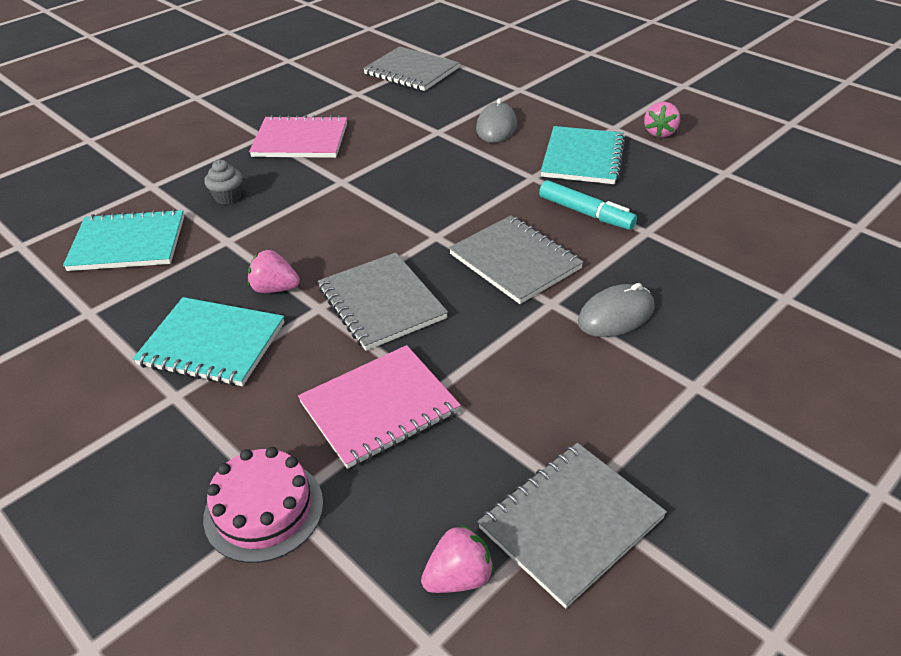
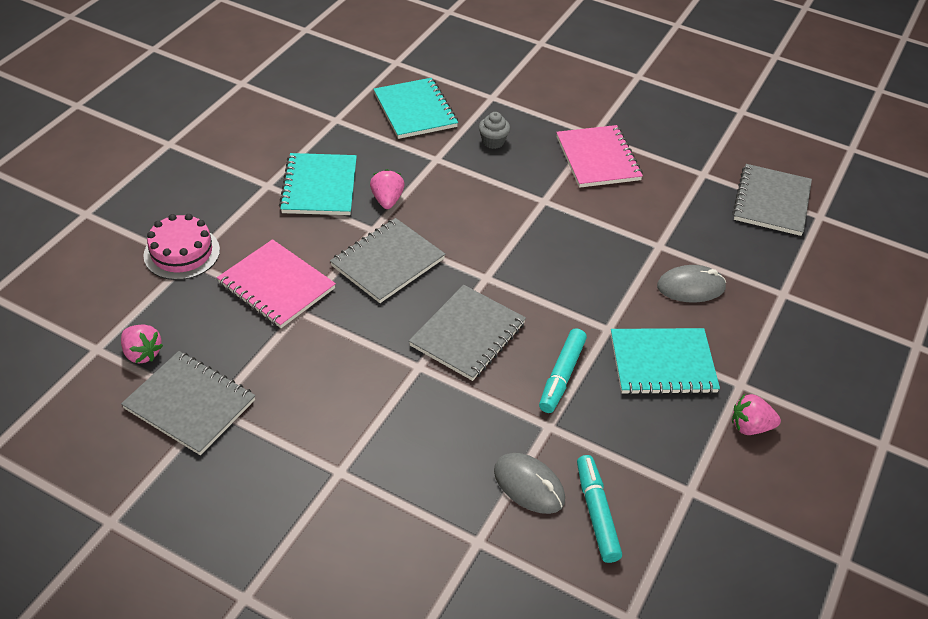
camera: 70 degrees right, 5 degrees up
(616, 315) = (415, 411): grey mouse -> grey mouse (529, 485)
(749, 223) = (596, 513): none -> turquoise marker

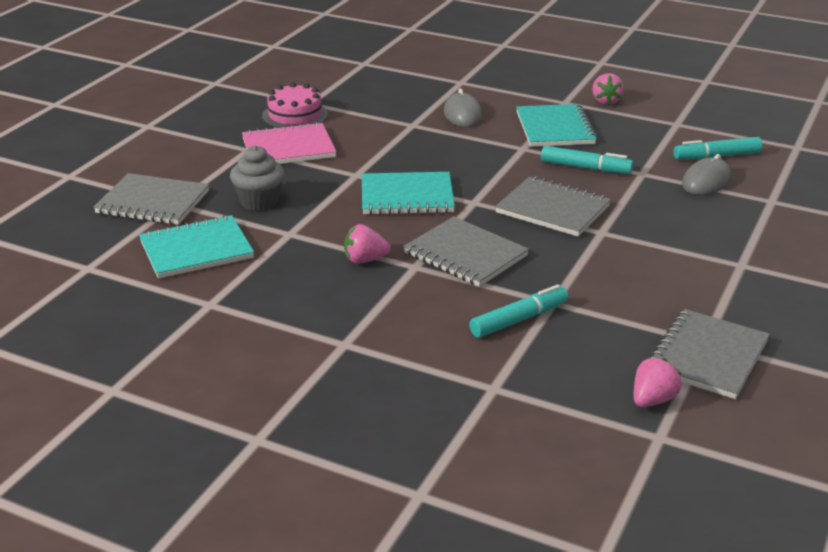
camera: 90 degrees left, 15 degrees down
(182, 253) = (481, 395): pink cake -> pink cake (295, 115)
(276, 286) = (519, 320): pink notebook -> turquoise marker
(319, 187) = (345, 305): turquoise notebook -> turquoise notebook (407, 196)
(493, 142) = (259, 201): grey cupcake -> grey cupcake, size x1.50
(771, 202) = (347, 79): grey notebook -> grey notebook (153, 202)

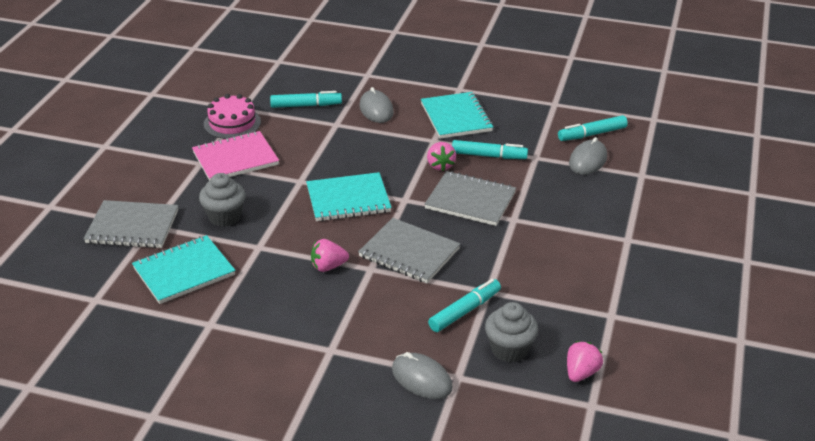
camera: 10 degrees left, 5 degrees up
(383, 105) = (306, 105): none -> turquoise marker
(447, 385) = (421, 379): none -> grey mouse
(565, 365) = (509, 349): none -> grey cupcake
(606, 101) = (493, 85): pink strawberry -> pink strawberry (440, 165)
(708, 356) = (616, 328): grey notebook -> none

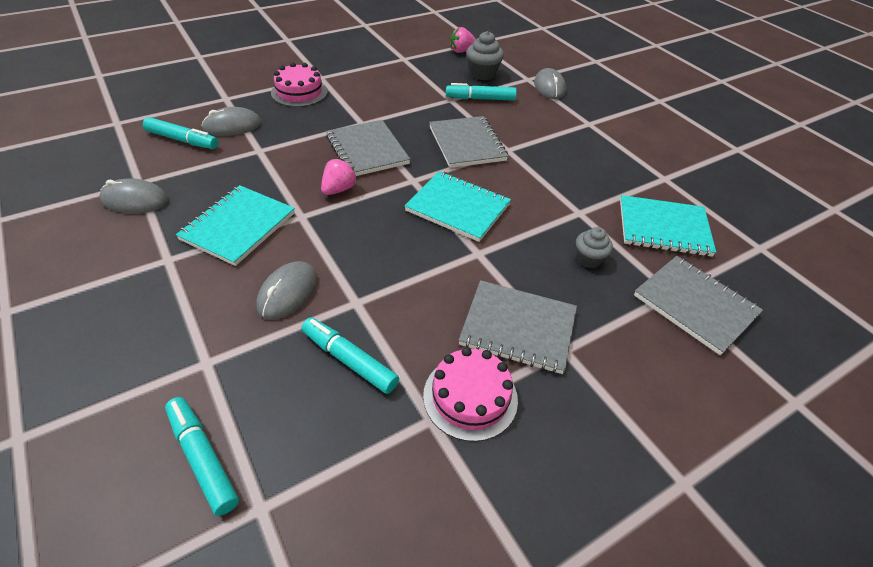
camera: 140 degrees left, 10 degrees up
(224, 217) = (588, 259): grey cupcake -> grey cupcake, size x0.66
(235, 158) = (518, 328): pink notebook -> grey notebook
(328, 267) = (538, 167): pink strawberry -> none
(489, 156) = (288, 173): turquoise marker -> turquoise marker (203, 458)
(534, 97) = (135, 200): none -> grey mouse
(609, 214) = (299, 92): none -> pink cake

